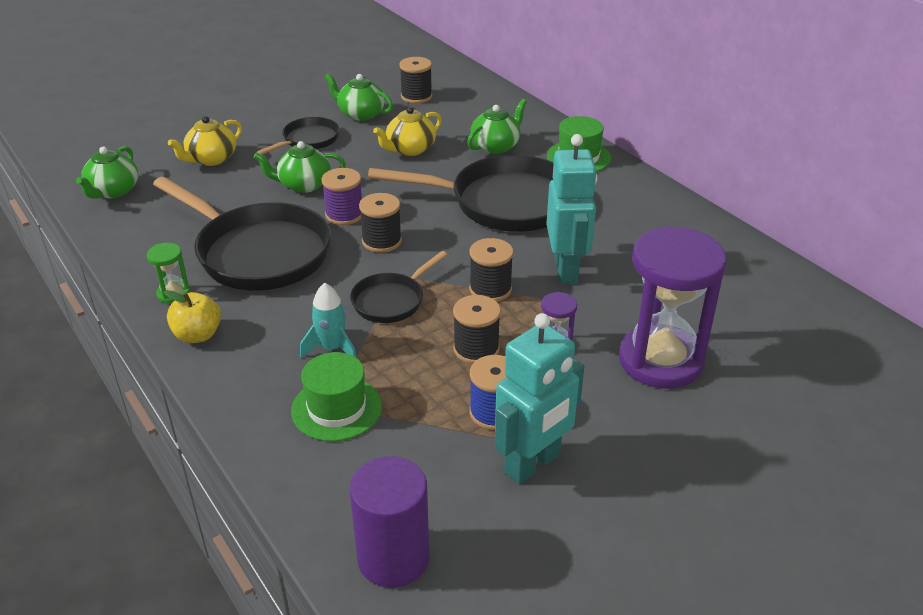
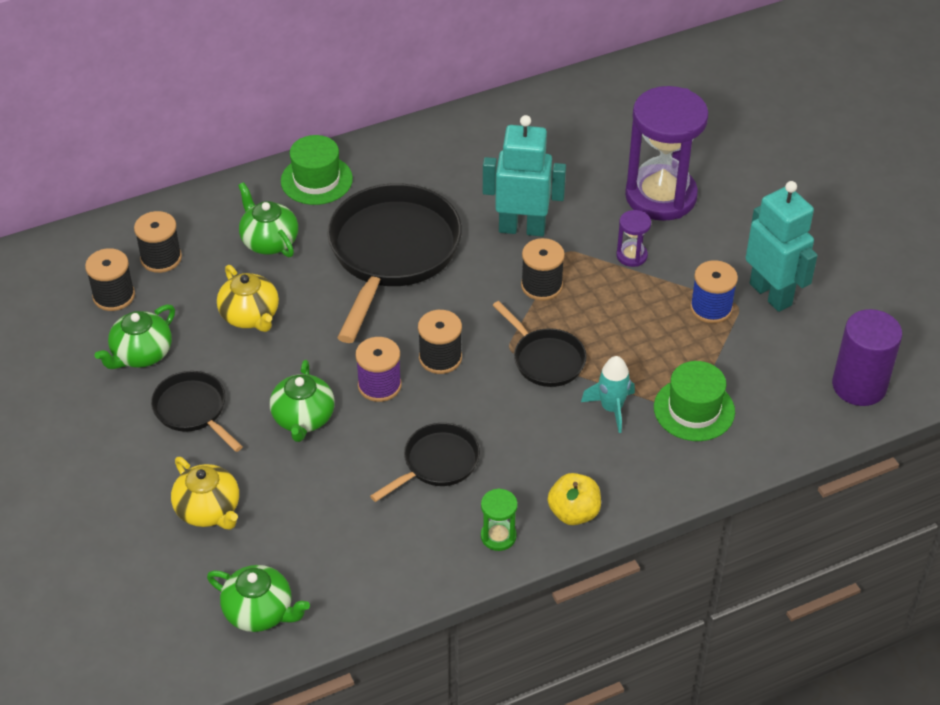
camera: 80 degrees left, 10 degrees up
(258, 253) = (437, 463): black pan -> black pan, size x0.51
(476, 349) = (628, 308): black spool -> black spool (161, 258)

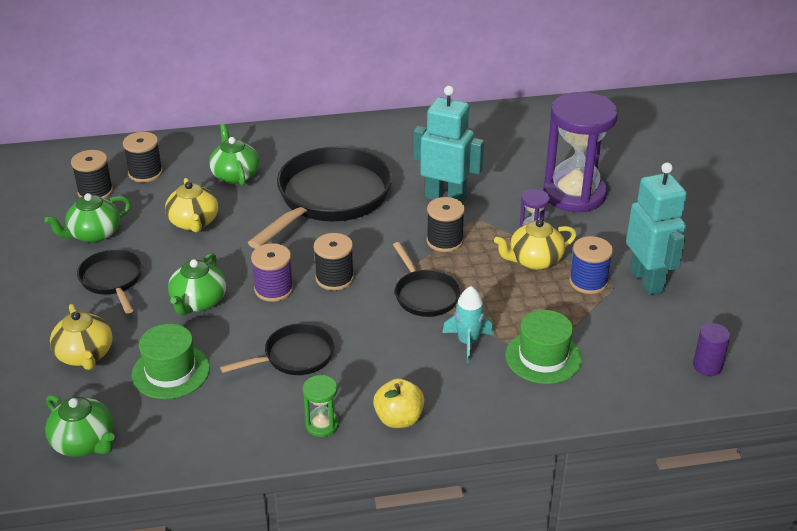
camera: 15 degrees right, 10 degrees down
(316, 180) = (293, 141): green hat -> green hat (170, 371)
(646, 292) = (534, 260): none -> yellow teapot
(859, 386) = (707, 366): purple cylinder -> purple cylinder, size x0.56

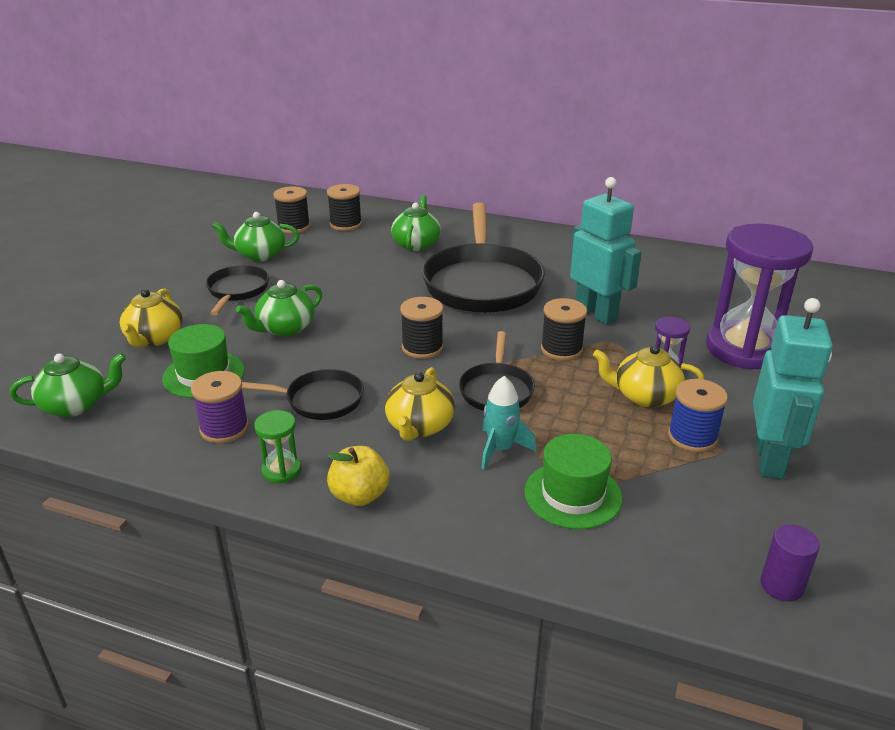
camera: 30 degrees right, 5 degrees down
(84, 443) = (76, 405): green teapot -> green teapot turned 90 degrees counterclockwise
(194, 223) = (345, 268): yellow teapot -> yellow teapot (419, 426)
(274, 289) = (359, 339): purple spool -> purple spool (224, 428)
(329, 198) = (482, 283): black pan -> black pan turned 120 degrees clockwise

